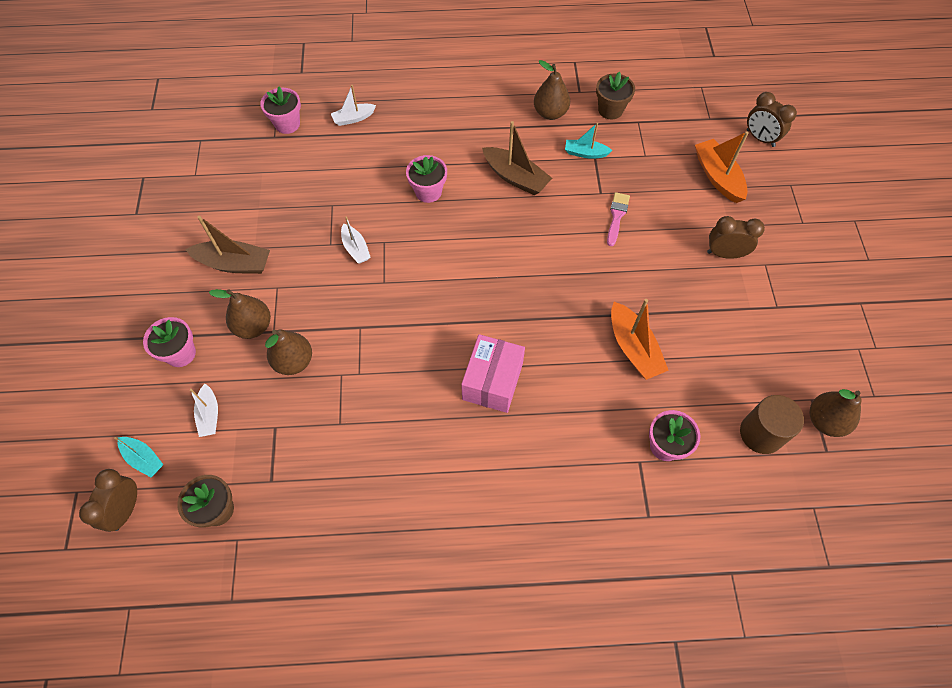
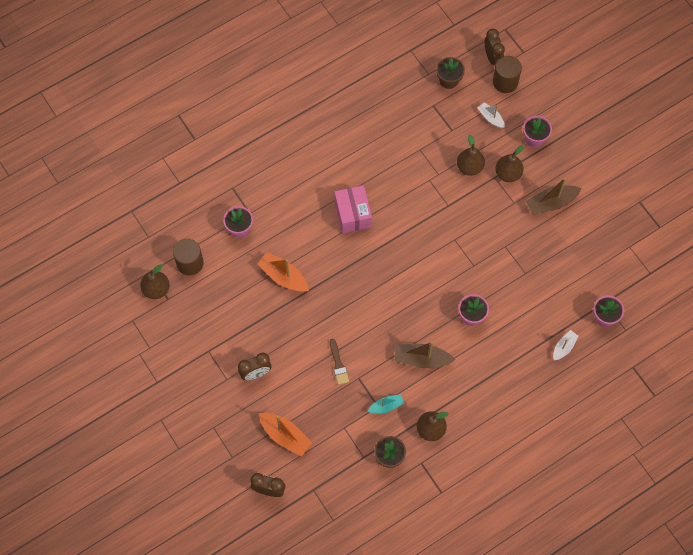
camera: 150 degrees right, 5 degrees up
(143, 458) = (505, 82): turquoise boat -> brown cylinder
(356, 248) = (487, 252): white boat -> none
(617, 216) = (338, 364): pink brush -> brown brush

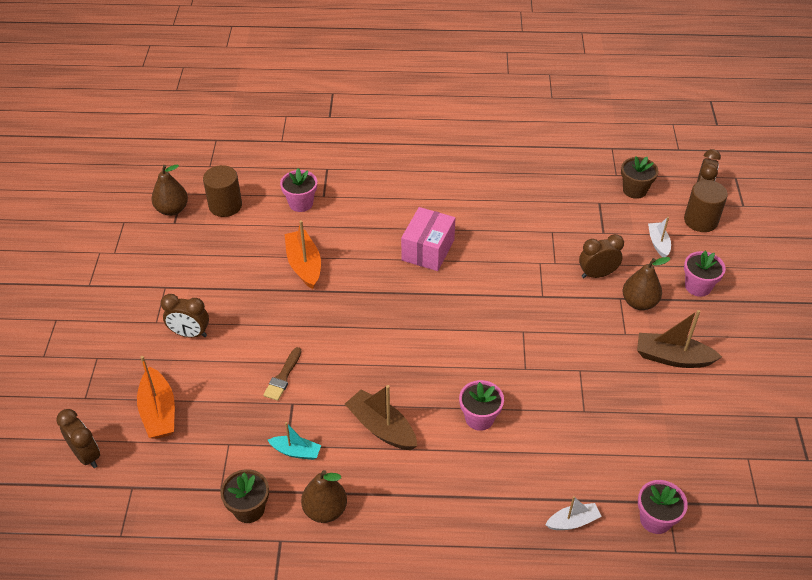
camera: 35 degrees right, 20 degrees down
(469, 167) = (597, 274): brown pear -> brown clock

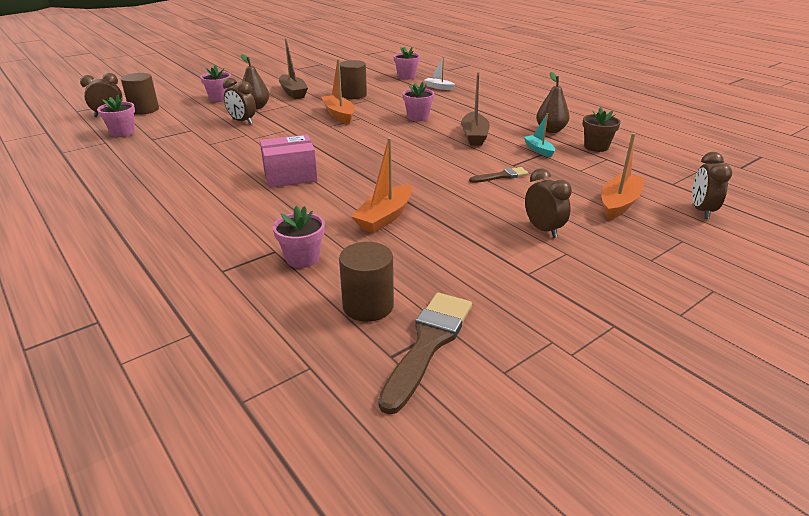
camera: 130 degrees left, 15 degrees down
(172, 209) = (428, 343): brown pear -> brown brush
(550, 356) = (339, 115): none -> orange boat
(614, 409) = (353, 95): none -> brown cylinder
(634, 190) = (123, 133): brown flower pot -> pink flower pot
(658, 243) = (185, 114): white boat -> none

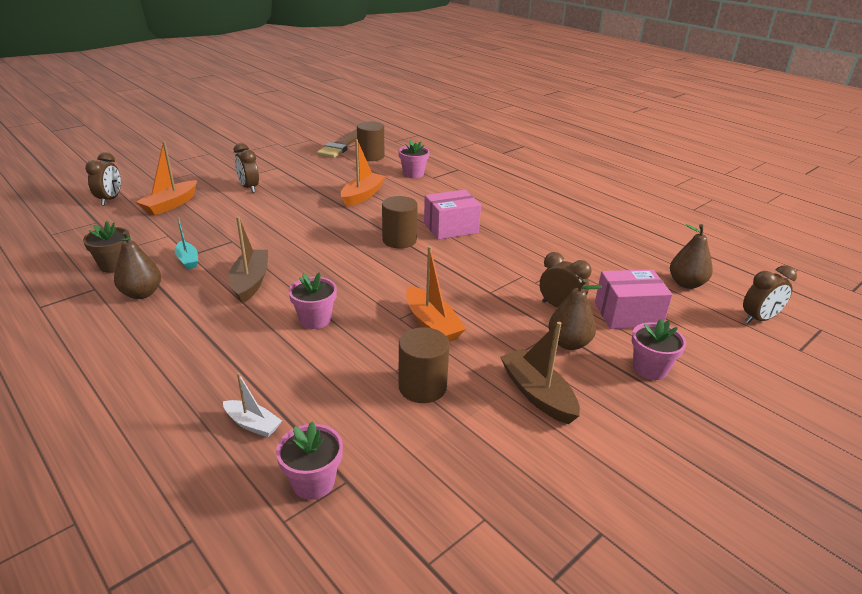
camera: 175 degrees right, 0 degrees up
(123, 133) = (686, 284): pink flower pot -> brown pear
(144, 110) = (728, 333): brown cylinder -> brown cylinder (399, 240)
(198, 118) = (628, 314): none -> pink box
(501, 176) = (252, 228): brown brush -> none

